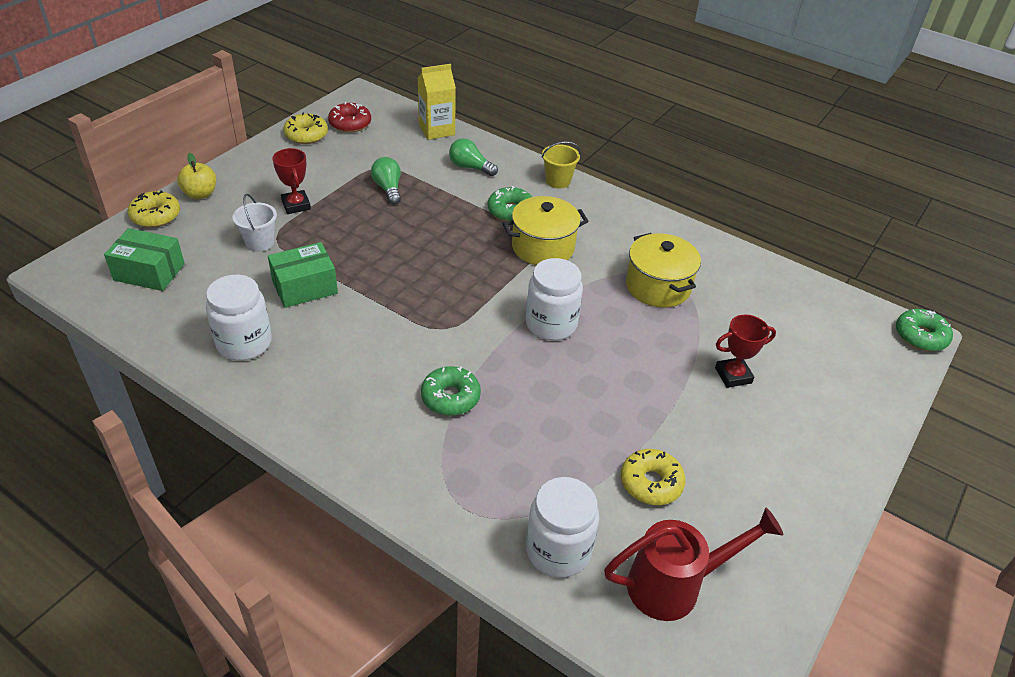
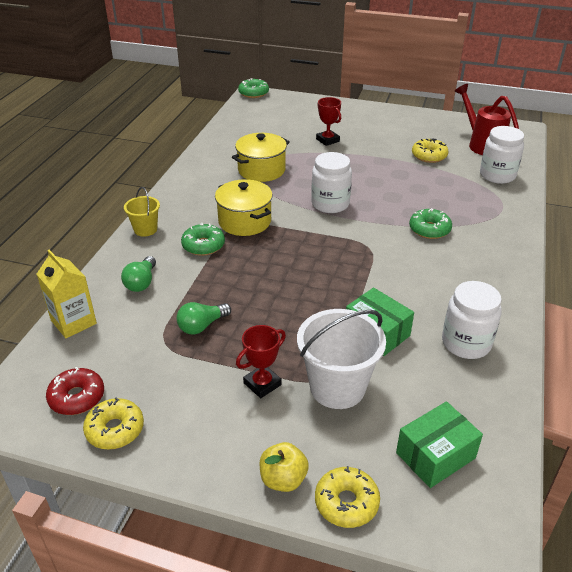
camera: 105 degrees left, 5 degrees down
(149, 272) = (435, 455): green box -> green box turned 60 degrees clockwise
(260, 243) = (337, 387): white bucket -> white bucket, size x1.83

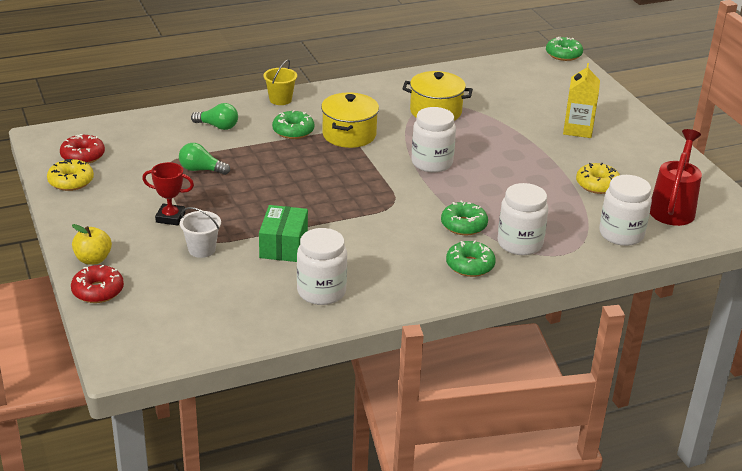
camera: 50 degrees right, 5 degrees down
(73, 322) = (147, 121): yellow carton -> yellow carton (578, 129)
(141, 282) = (218, 126): green light bulb -> green light bulb turned 135 degrees counterclockwise
(327, 140) = (538, 123): red trophy -> none
(337, 387) = (202, 249): white bucket -> white bucket, size x0.55
(346, 502) = (98, 291): yellow donut -> red donut
(435, 455) = (178, 314): green box -> none
(475, 218) = (520, 244): none -> white jar
(486, 251) = (470, 265): none -> green donut

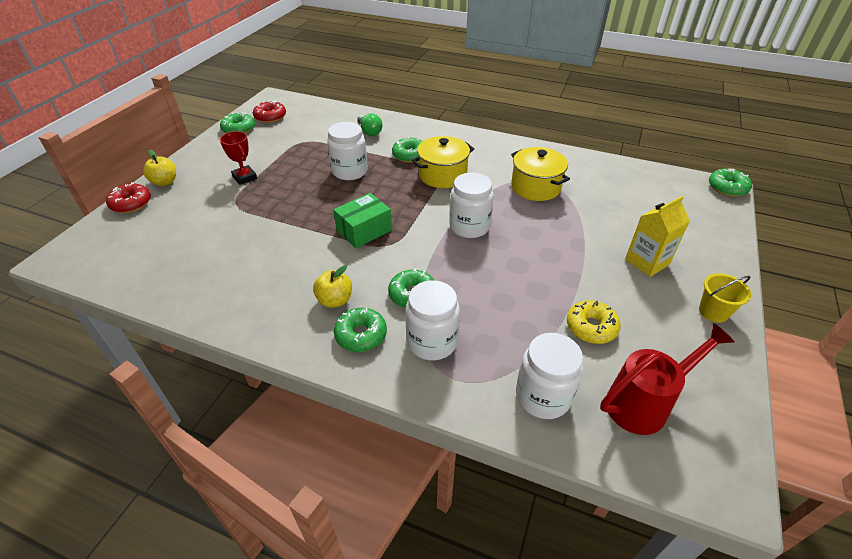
camera: 45 degrees right, 10 degrees up
(71, 181) = (239, 129): yellow donut -> green donut
(201, 170) = (313, 155): green light bulb -> none
(202, 249) = (223, 208): white bucket -> none
(280, 99) = (436, 130): yellow bucket -> yellow bucket (713, 312)
(284, 246) = (269, 234): green box -> green box (364, 230)
(321, 292) = (230, 286): white jar -> white jar (350, 171)
(417, 257) = (335, 300): none -> yellow apple

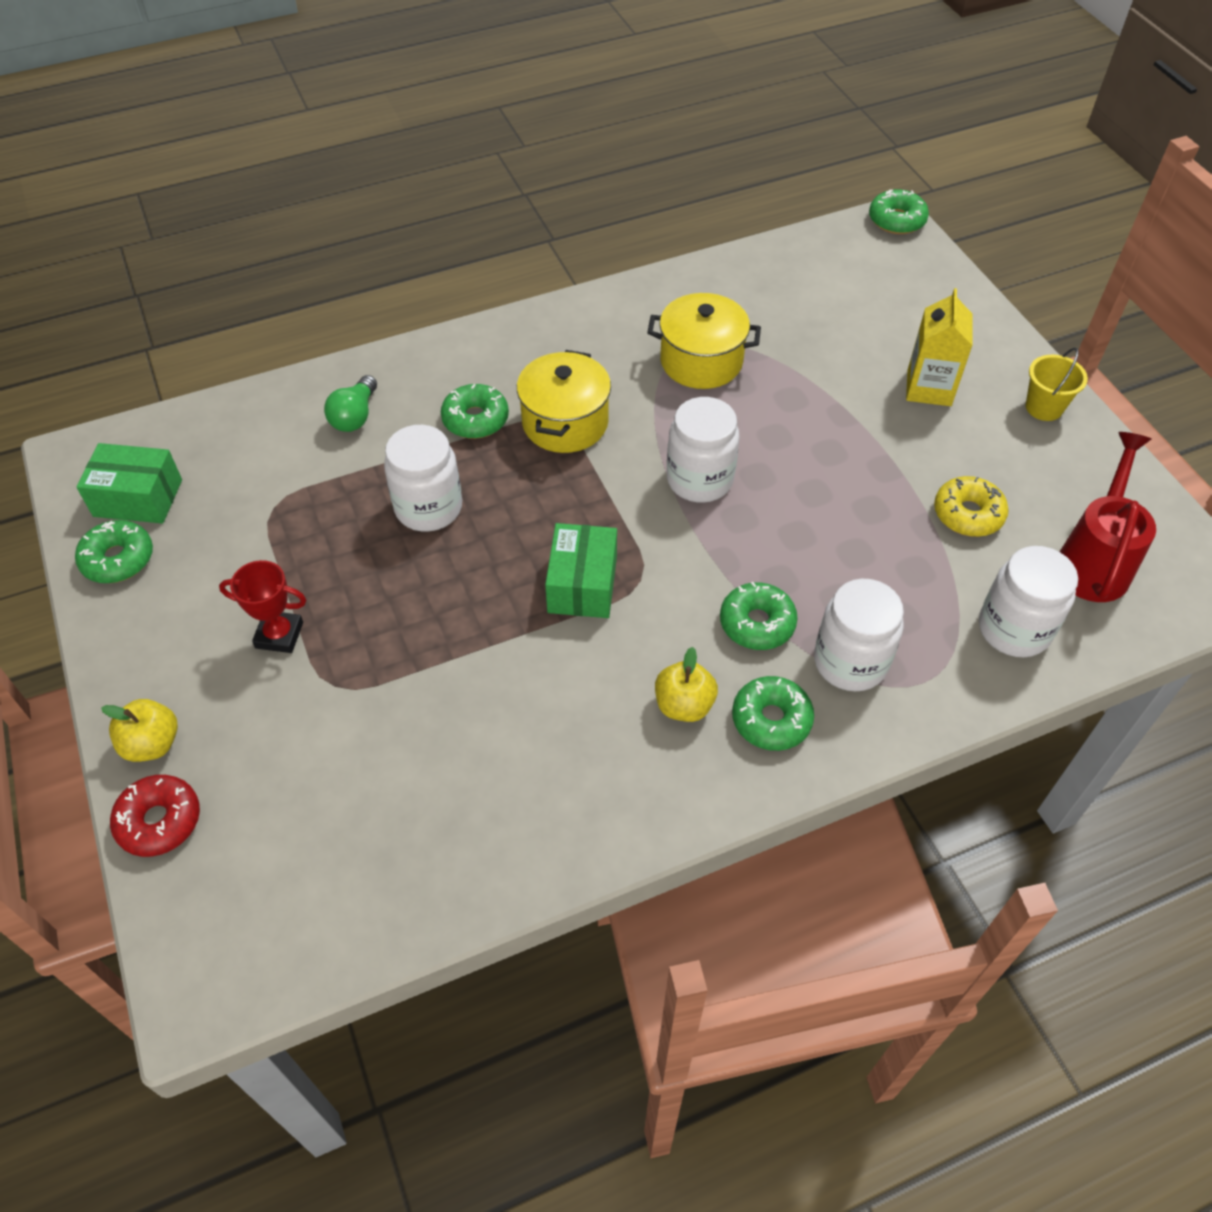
camera: 45 degrees left, 10 degrees up
(270, 117) = (138, 498): red donut -> green box
(369, 131) = (355, 416): green light bulb -> green light bulb turned 90 degrees clockwise

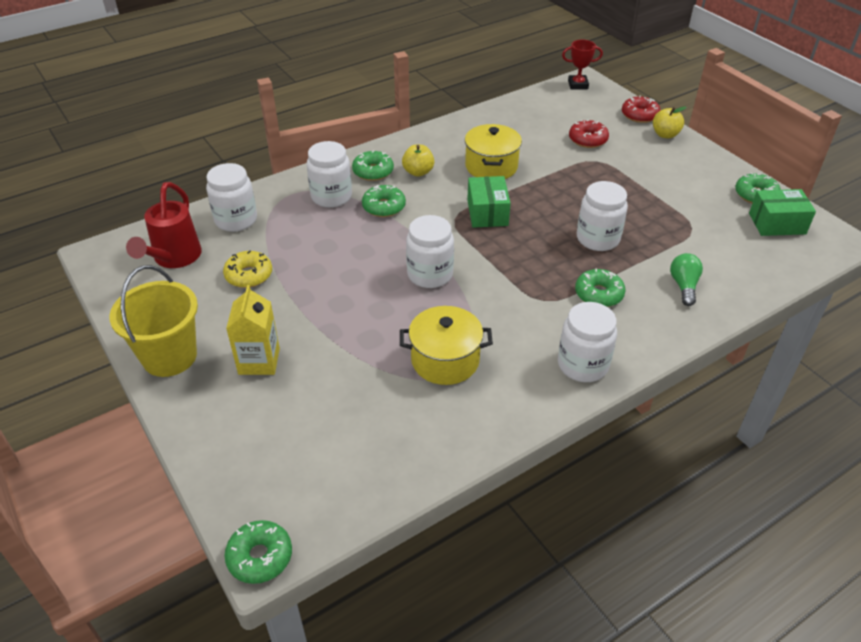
camera: 170 degrees right, 10 degrees down
(279, 635) = (639, 175): red trophy -> red trophy (578, 85)
(317, 752) = (588, 140): none -> red donut
(540, 336) = (582, 365): none -> white jar
(565, 422) = (534, 300): yellow pot -> yellow pot (491, 166)
(1044, 407) = (169, 356): yellow bucket -> yellow bucket, size x1.83

